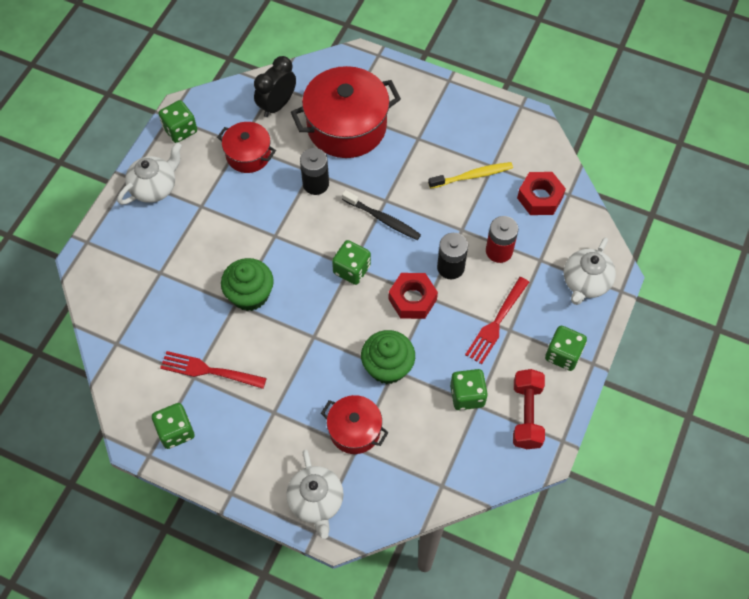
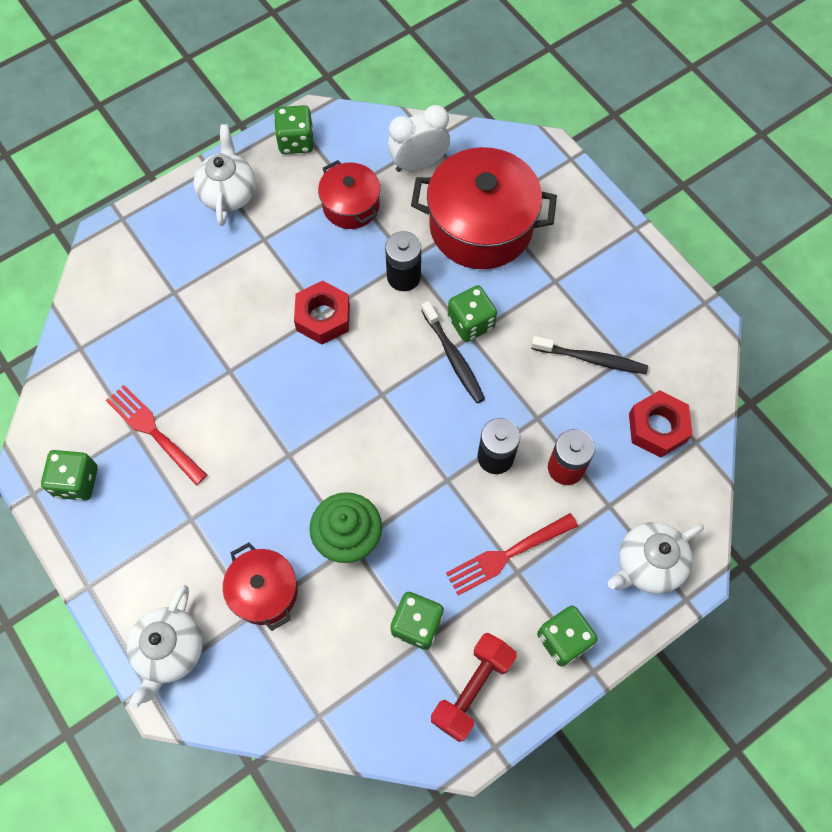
camera: 30 degrees right, 5 degrees up
(154, 187) = (228, 193): white teapot -> white teapot turned 75 degrees counterclockwise
(250, 295) = (251, 368): green cupcake -> none
(277, 105) = (418, 163): black clock -> white clock
(352, 269) = (380, 399): green dice -> green dice (471, 323)
(412, 299) = (427, 472): red nut -> red nut (323, 317)
(472, 176) = (591, 359): yellow toothbrush -> black toothbrush

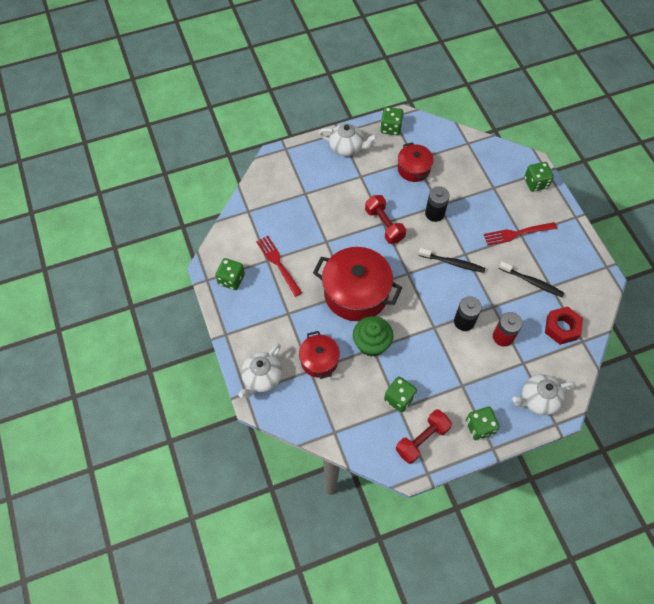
camera: 15 degrees right, 5 degrees down
(228, 193) = (347, 147): white teapot -> white teapot turned 90 degrees clockwise
(323, 317) = (384, 225): red nut -> red dumbbell
(418, 163) = (457, 154): white clock -> none
(453, 357) = (453, 263): black toothbrush -> black toothbrush turned 60 degrees counterclockwise
(471, 323) = (467, 247): green dice -> green dice (536, 183)
(481, 226) = (485, 196): red pot -> red pot (356, 293)
(508, 554) = (459, 374): red fork -> red fork (517, 233)

